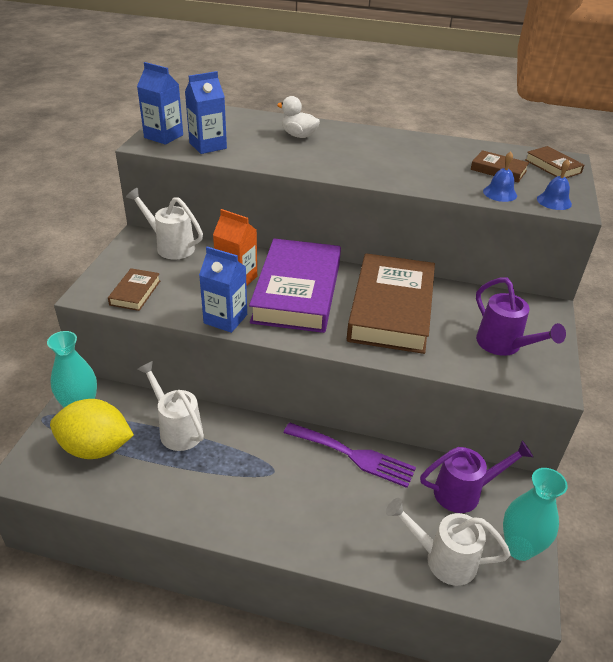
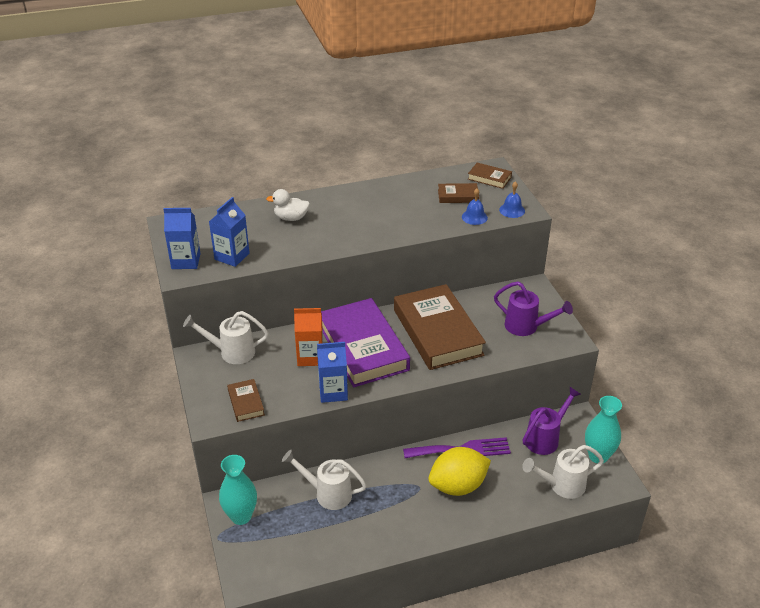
camera: 30 degrees left, 0 degrees up
(96, 448) = (282, 536): yellow lemon -> yellow lemon (458, 486)

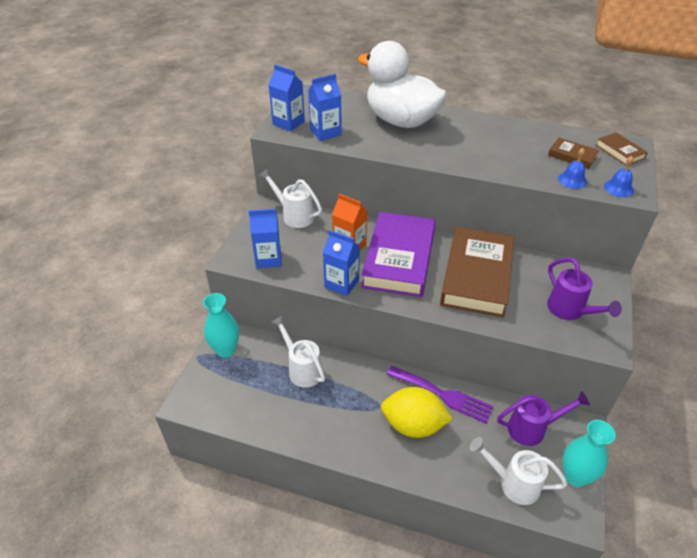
camera: 35 degrees right, 5 degrees up
(246, 403) = (268, 259): brown book -> blue carton
(291, 218) = (401, 121): white duck -> white duck, size x2.38

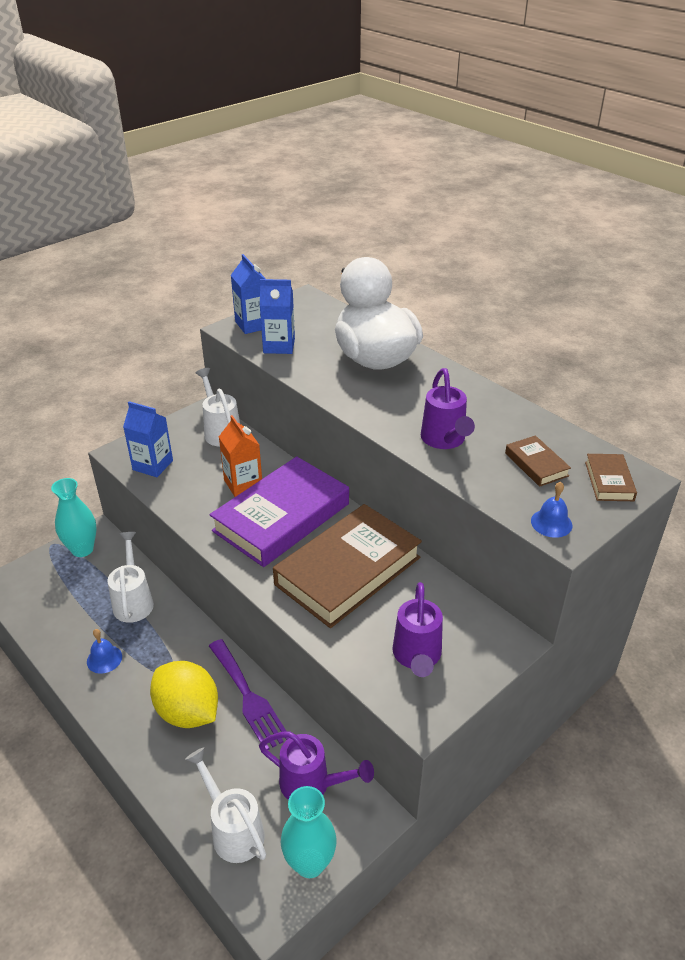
camera: 30 degrees right, 5 degrees down
(341, 283) = (197, 518): blue carton -> none
(505, 160) = (444, 440): none -> purple watering can
(572, 180) = (501, 492): blue bell -> blue bell (104, 659)

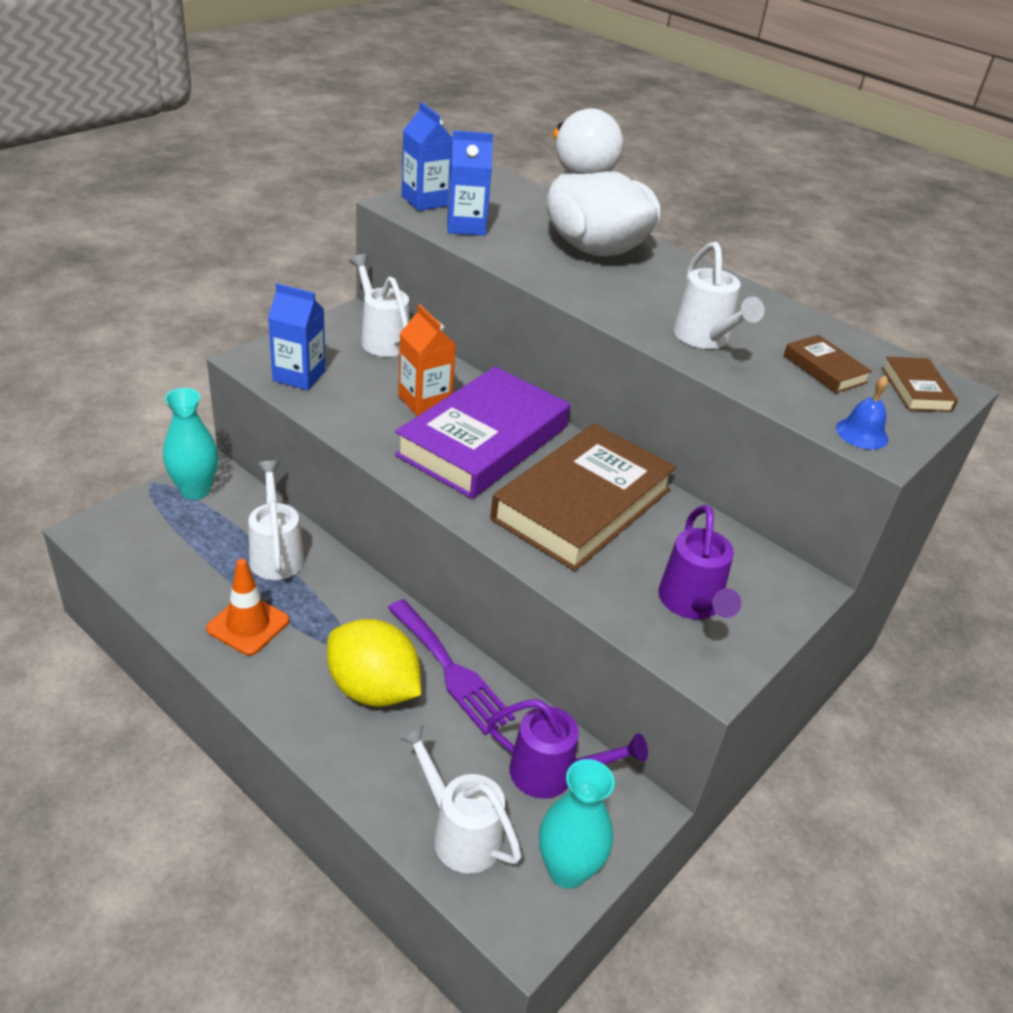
camera: 10 degrees left, 0 degrees up
(104, 659) = (248, 625): blue bell -> orange traffic cone
(444, 440) = (705, 339): purple watering can -> white watering can

